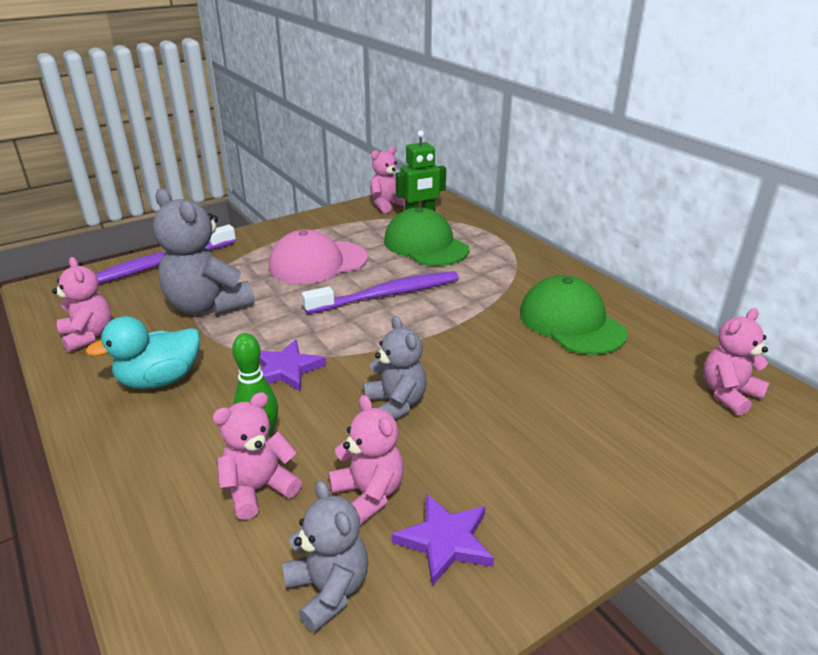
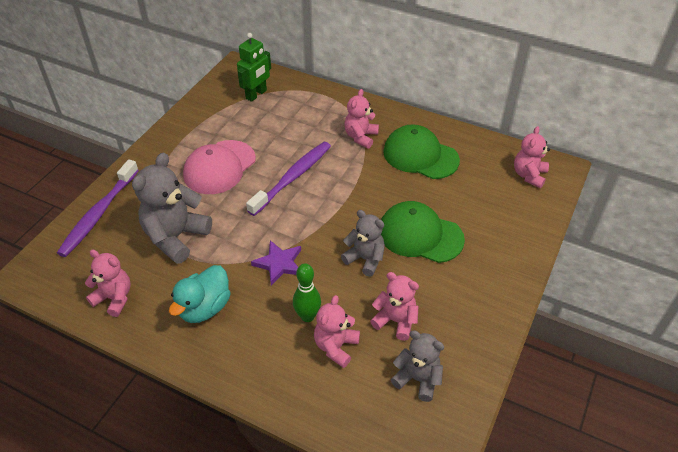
camera: 30 degrees left, 15 degrees up
(207, 306) = (176, 237): grey teddy bear -> grey teddy bear turned 105 degrees clockwise
(387, 205) = (222, 89): pink teddy bear -> pink teddy bear (360, 137)
(425, 245) = (282, 122): green cap -> green cap (420, 235)
(445, 541) = (451, 327): purple star -> none

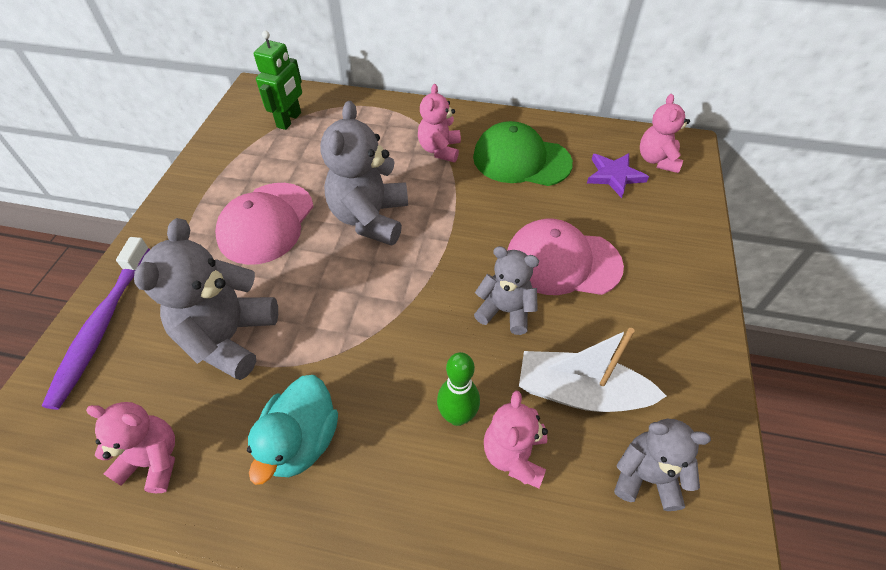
camera: 15 degrees left, 5 degrees up
(279, 264) = (391, 344): purple star -> purple star (614, 176)
(292, 178) = (370, 218): purple toothbrush -> grey teddy bear
(395, 321) = (580, 392): pink teddy bear -> white boat
(420, 235) = (562, 262): green cap -> pink cap

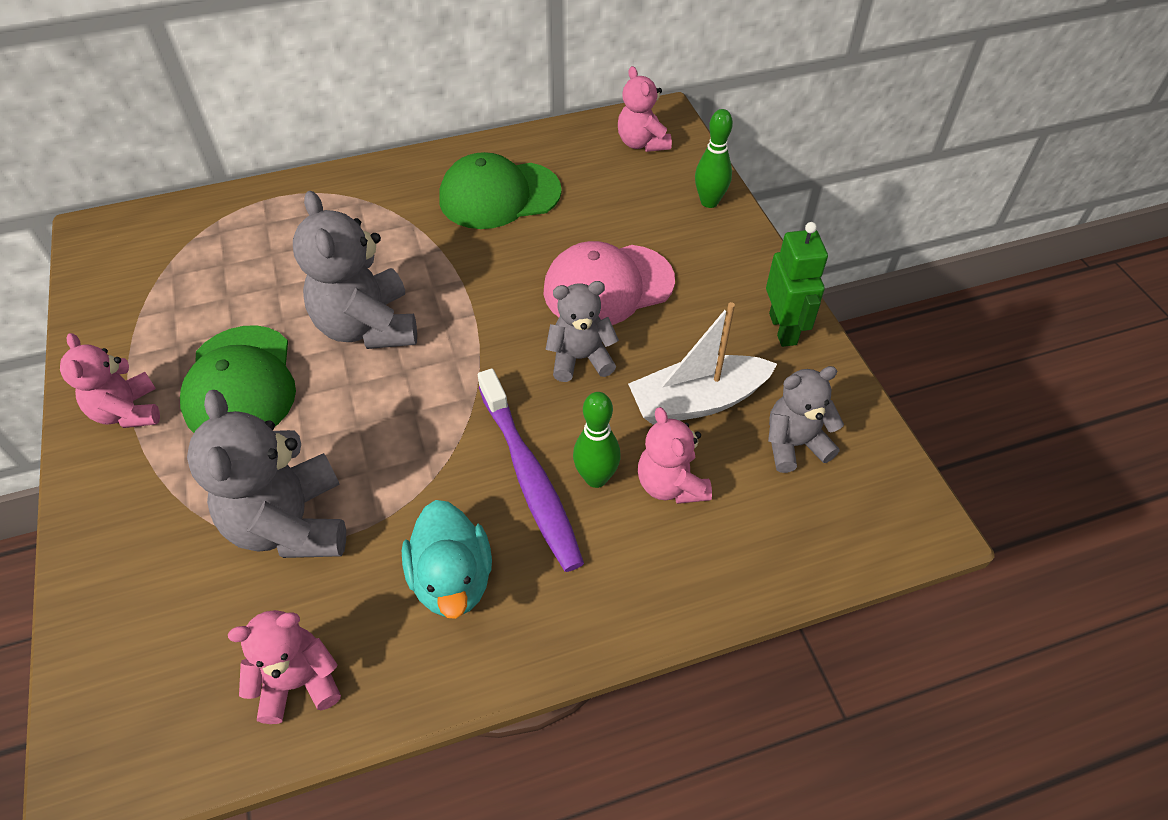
camera: 30 degrees left, 0 degrees up
(102, 326) = (113, 589): purple toothbrush -> purple toothbrush (530, 477)
(266, 223) = (240, 384): pink cap -> green cap
(289, 120) = (176, 252): green robot -> green robot (783, 329)
(439, 150) = (398, 218): pink teddy bear -> pink teddy bear (128, 411)
(614, 176) = (609, 176): purple star -> none
(688, 227) = (709, 202): none -> green bowling pin

